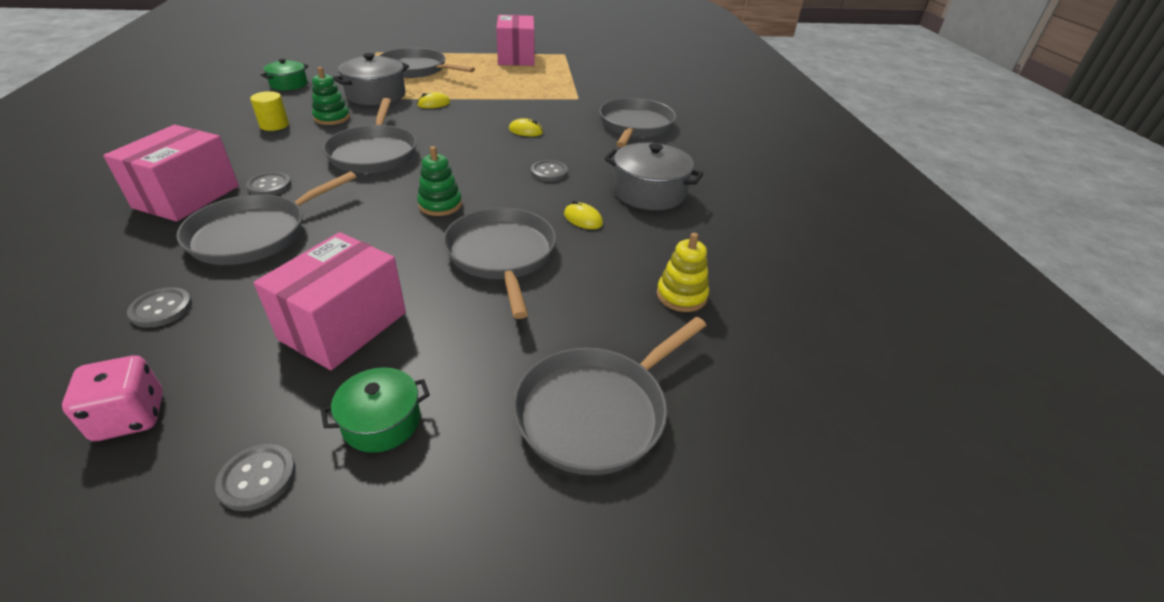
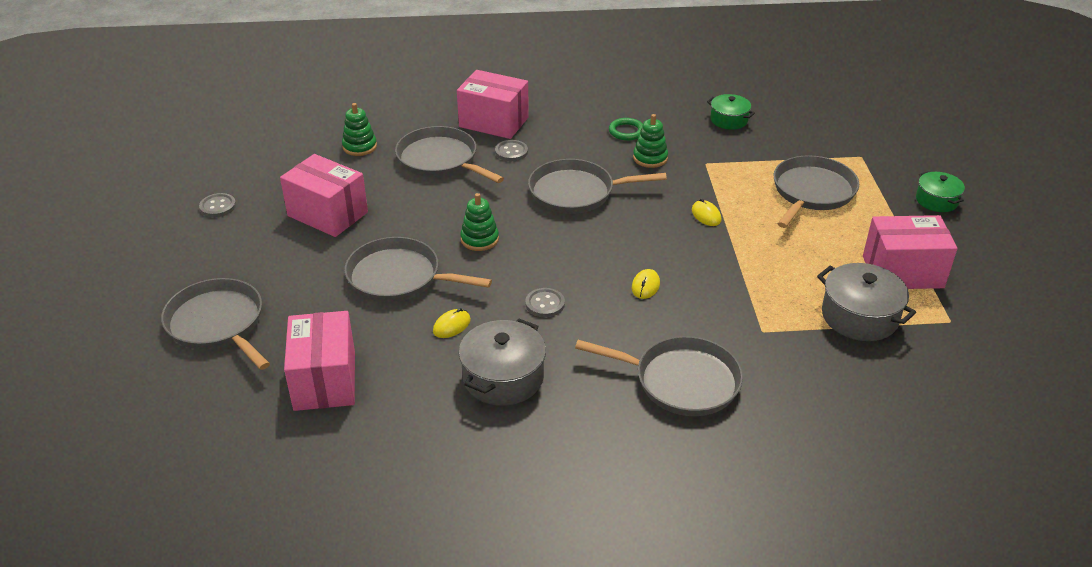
camera: 95 degrees right, 0 degrees up
(130, 417) = (272, 161): pink dice -> none
(161, 309) = (359, 147): grey button -> green stacking toy
(274, 125) = (626, 131): yellow cylinder -> green ring
(376, 95) = (718, 175): grey pot -> grey pot (859, 316)
(381, 422) = (240, 239): green pot -> green pot (936, 200)
(501, 255) = (398, 277): grey pan -> grey pan turned 150 degrees counterclockwise
(681, 295) = (324, 380): yellow stacking toy -> pink box

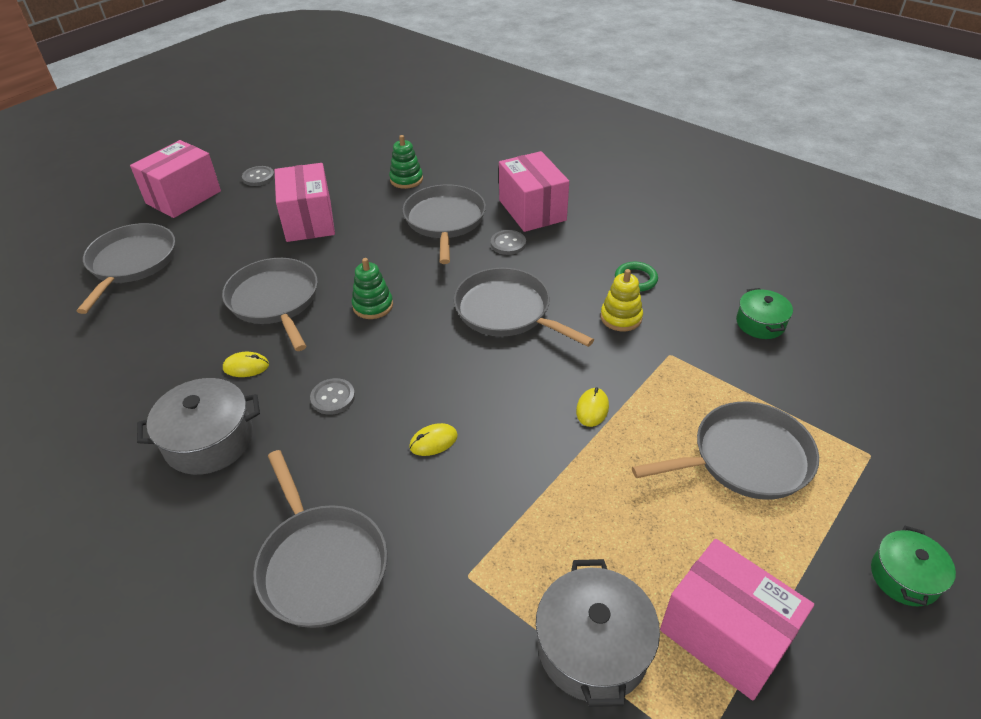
camera: 45 degrees right, 5 degrees up
(324, 380) = (115, 350): pink box -> pink box (183, 197)
(650, 158) = (621, 317): green stacking toy -> yellow stacking toy

